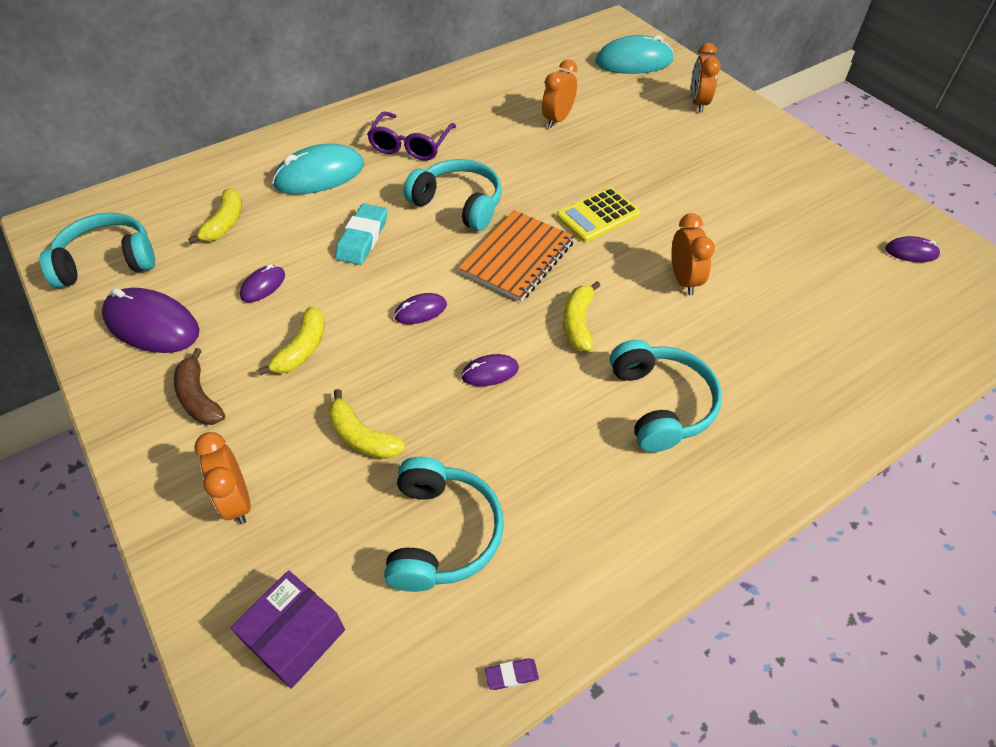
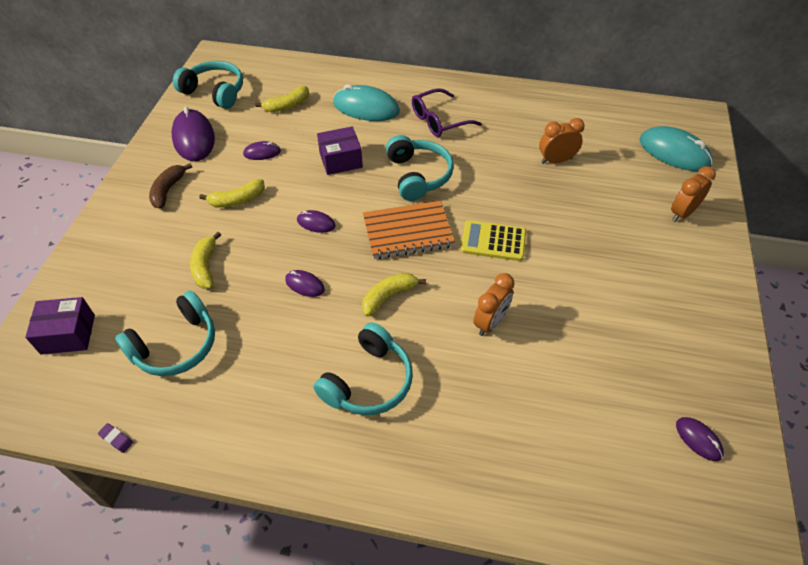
camera: 45 degrees right, 0 degrees up
(237, 501) = (122, 252): orange clock -> none
(362, 238) = (340, 160): turquoise eraser -> purple box

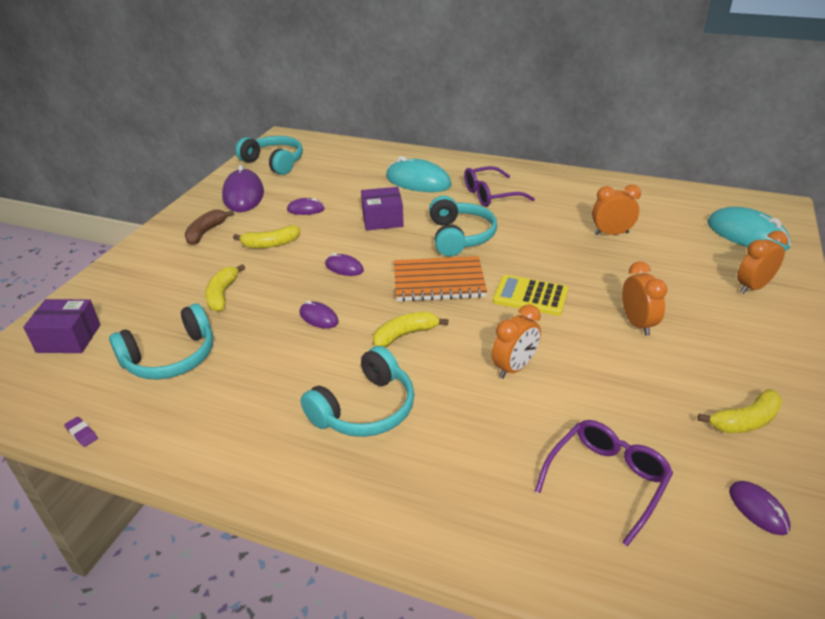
camera: 10 degrees right, 15 degrees down
(287, 105) = (340, 176): yellow banana -> yellow banana (745, 421)
(580, 428) = (606, 480): none -> purple glasses
(589, 263) = (637, 324): none -> orange clock

